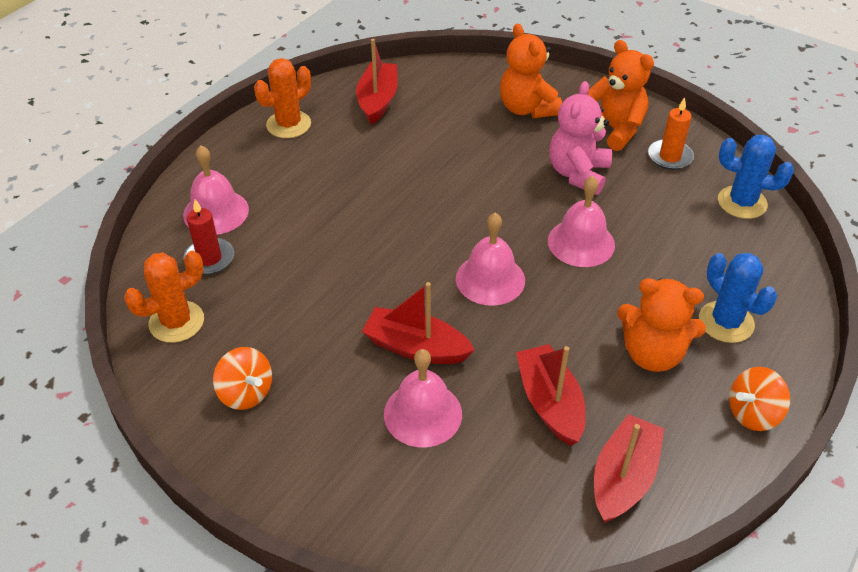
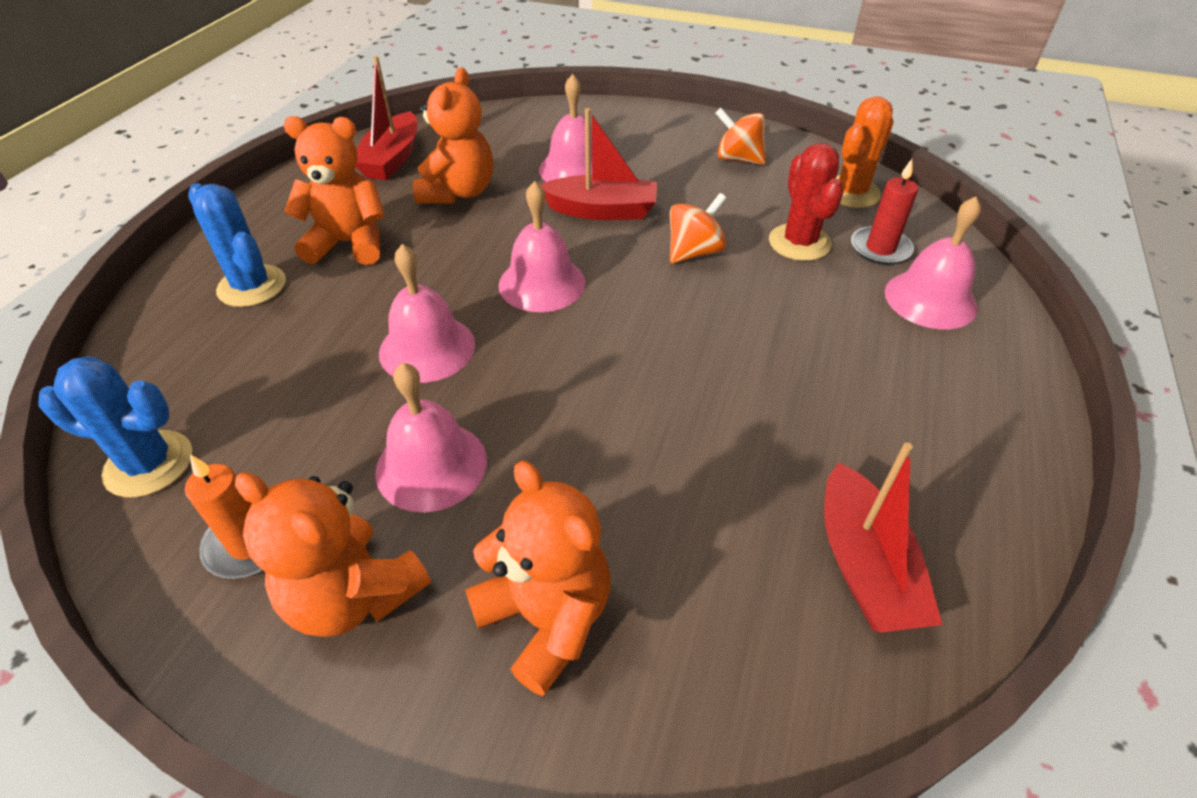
camera: 165 degrees right, 0 degrees up
(267, 277) = (799, 243): none -> red cactus
(288, 124) = (974, 464): orange cactus -> none
(550, 403) = (458, 192): red boat -> orange teddy bear
(578, 173) = (431, 465): pink teddy bear -> pink bell
(752, 413) = (257, 214): orange spinning top -> orange spinning top (694, 252)

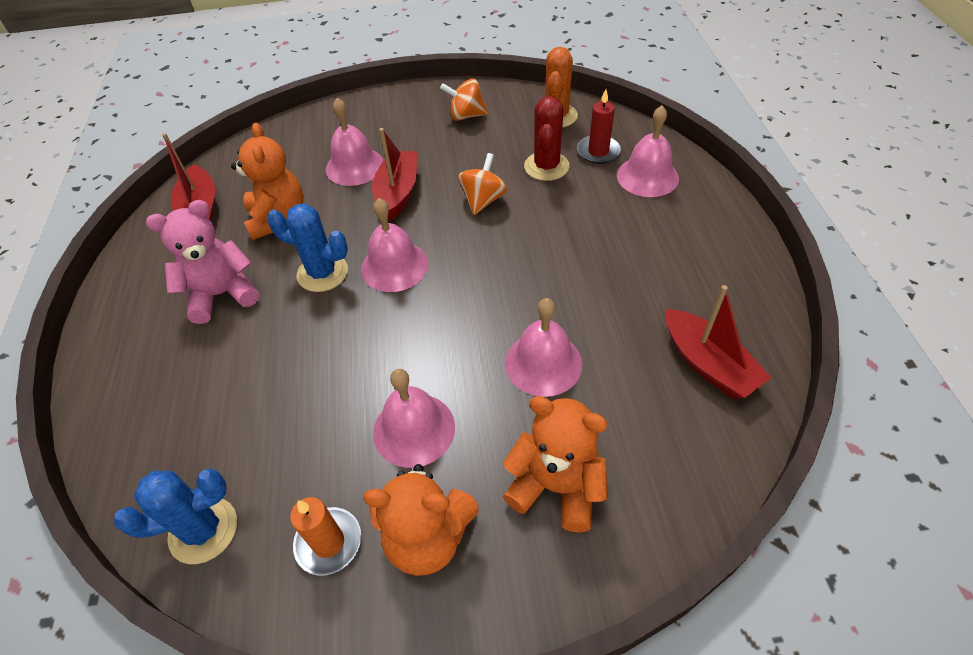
camera: 25 degrees left, 5 degrees up
(252, 286) = (169, 361): blue cactus -> blue cactus (322, 273)
(349, 243) = (222, 294): orange teddy bear -> pink teddy bear
(427, 348) = (347, 349): pink bell -> pink bell (543, 363)
(602, 211) = (398, 192): red boat -> red boat turned 60 degrees counterclockwise
(799, 243) = (546, 166): red cactus -> red cactus turned 45 degrees clockwise

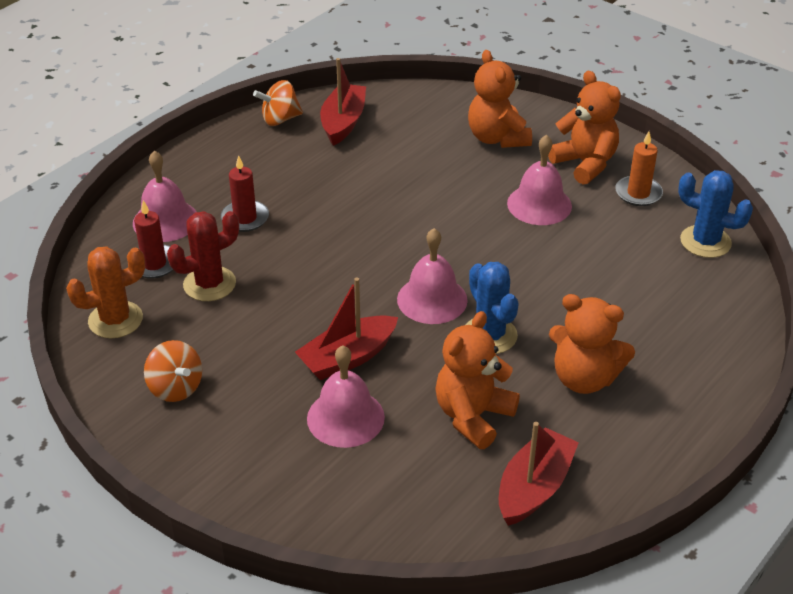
camera: 135 degrees left, 10 degrees down
(222, 294) = (584, 378): pink teddy bear -> orange teddy bear
(483, 200) = (298, 297): orange spinning top -> orange spinning top (280, 119)
(543, 363) = (424, 181): pink bell -> none
(607, 217) = (245, 218): none -> red candle

